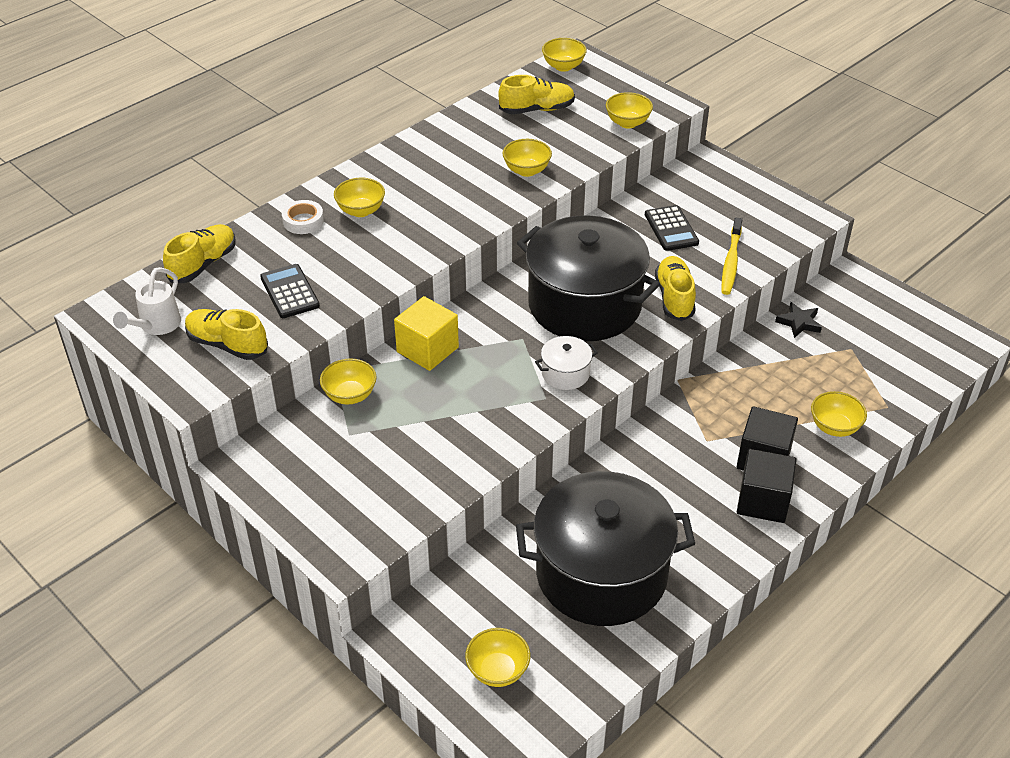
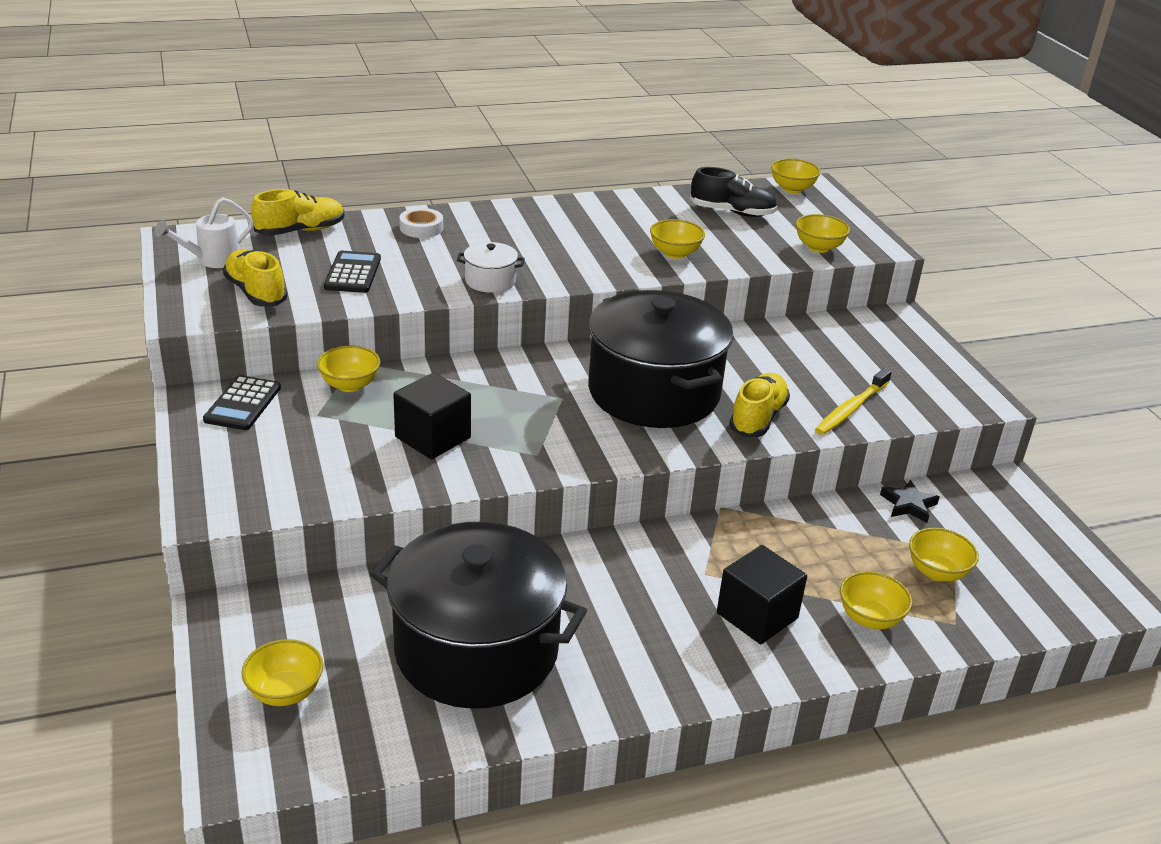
camera: 25 degrees right, 10 degrees down
(361, 211) = (482, 236): yellow bowl -> yellow bowl (937, 572)
(427, 349) = (459, 375): yellow cube -> none
(537, 109) = (732, 212): yellow shoe -> black shoe
(565, 373) = (578, 441): white pot -> white pot (490, 281)
(671, 229) = (808, 360): black calculator -> black calculator (243, 404)
(763, 501) = (721, 656): black cube -> black cube (433, 437)

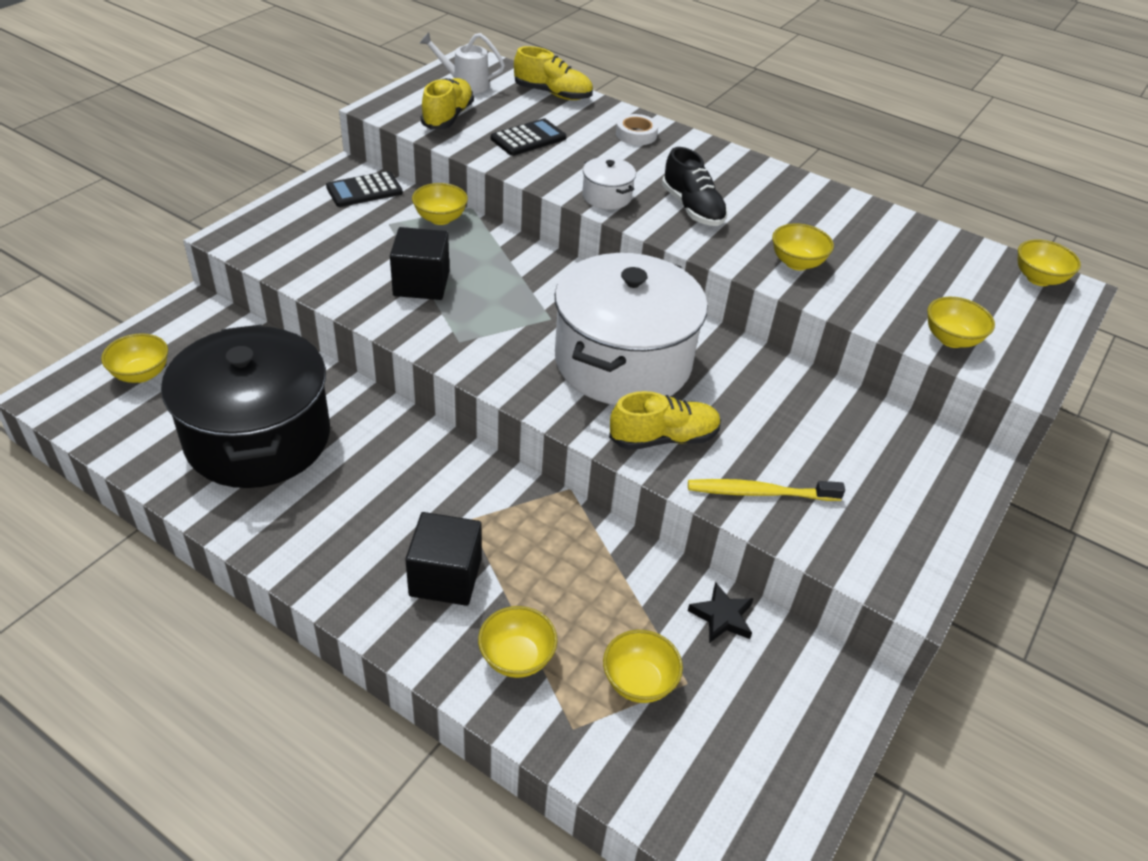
camera: 50 degrees right, 10 degrees up
(653, 392) = (623, 361): black pot -> white pot
(732, 212) = (926, 263): black shoe -> black shoe (692, 208)

